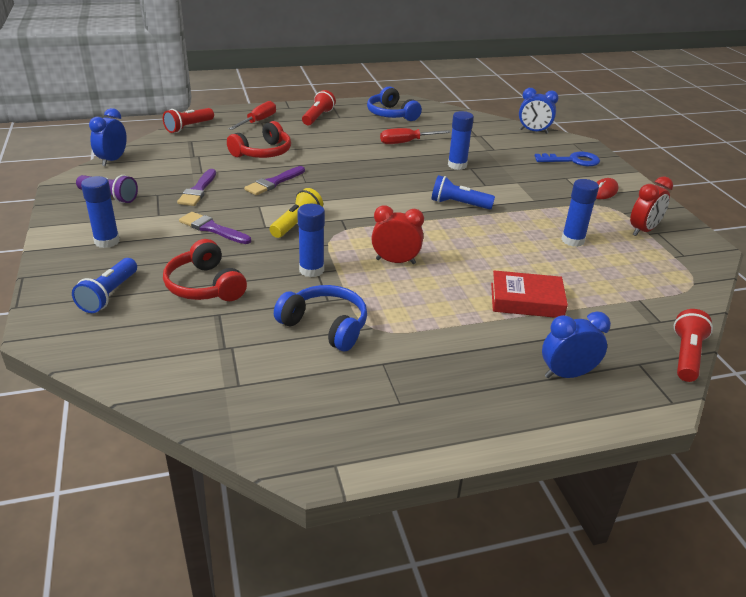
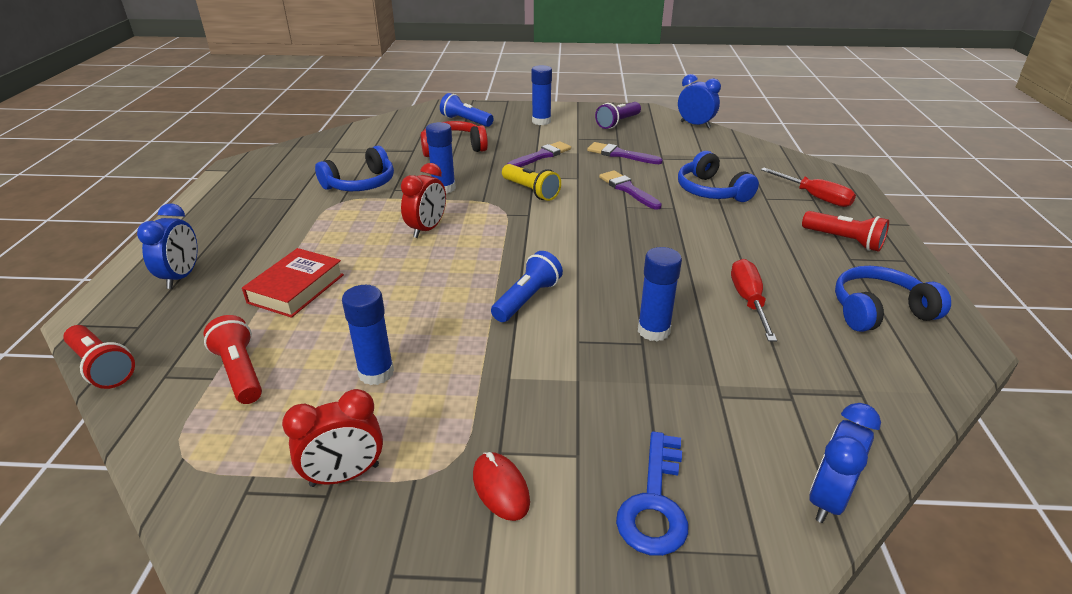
camera: 110 degrees right, 0 degrees up
(188, 127) = (786, 158): red flashlight -> red flashlight (240, 372)
(263, 152) = (711, 191): red headphones -> blue headphones
(643, 230) = (345, 475): red clock -> red clock turned 90 degrees counterclockwise

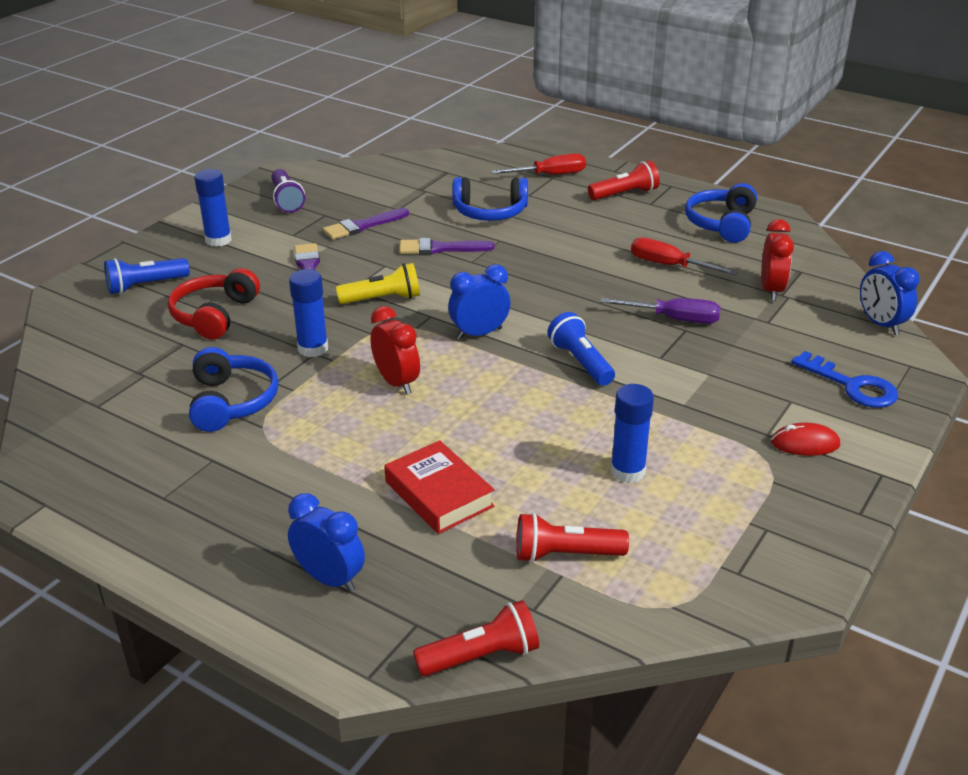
camera: 60 degrees left, 0 degrees up
(345, 475) = (749, 515): red clock -> red clock (771, 290)
(653, 331) = (674, 319): blue glue stick -> purple screwdriver
(695, 125) = (348, 165): blue clock -> blue clock (479, 333)

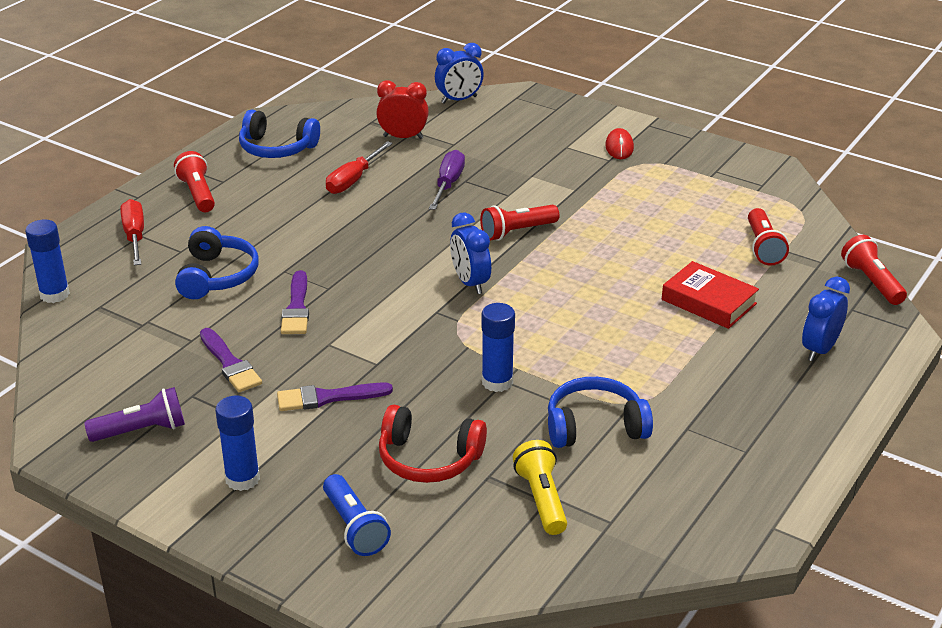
camera: 90 degrees left, 0 degrees up
(383, 299) = (402, 342): yellow flashlight -> yellow flashlight (541, 499)
(396, 383) = (555, 328): red clock -> none
(439, 494) = (709, 301): red book -> red book turned 75 degrees clockwise
(580, 362) = (517, 232): blue flashlight -> red flashlight
(627, 471) = (664, 218): blue glue stick -> blue glue stick (54, 294)
(852, 386) = (545, 121): blue key -> none

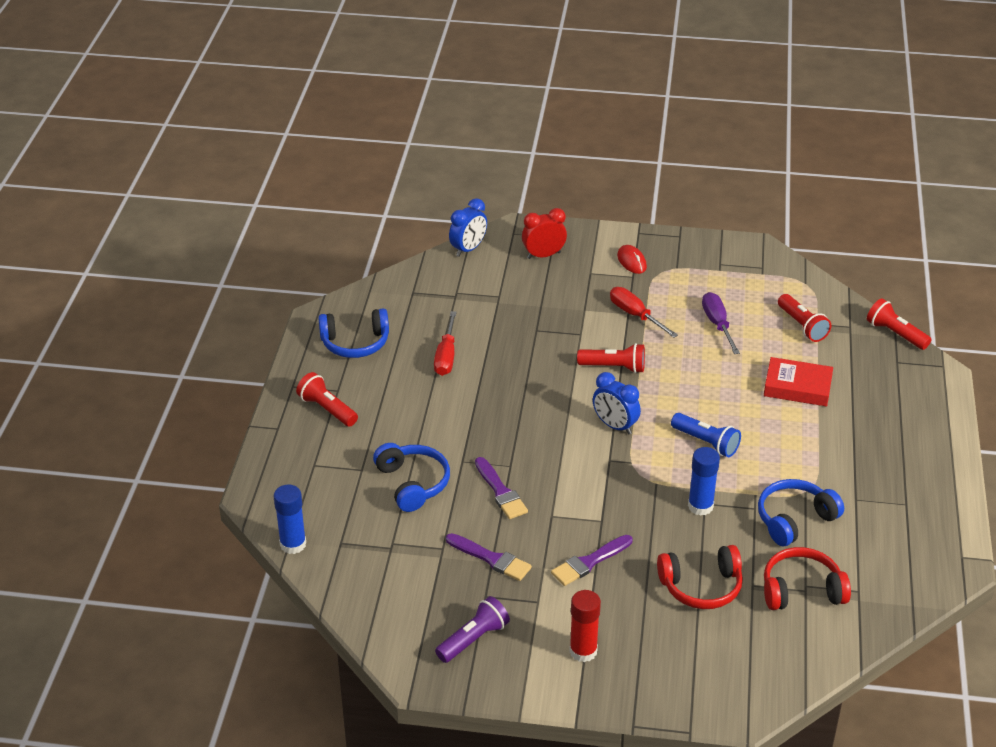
camera: 25 degrees left, 5 degrees up
(135, 236) = (310, 467): red screwdriver -> red screwdriver (635, 315)
(242, 479) = (583, 651): blue glue stick -> red glue stick
(354, 527) = (693, 659): blue flashlight -> blue flashlight (706, 442)
(403, 137) = (452, 301): red clock -> red clock (543, 255)
(448, 184) = (526, 337): purple screwdriver -> purple screwdriver (717, 324)
(517, 232) = (614, 367): red flashlight -> red flashlight turned 120 degrees counterclockwise
(541, 499) = (801, 590): yellow flashlight -> red headphones
(820, 349) = (898, 404): blue clock -> none

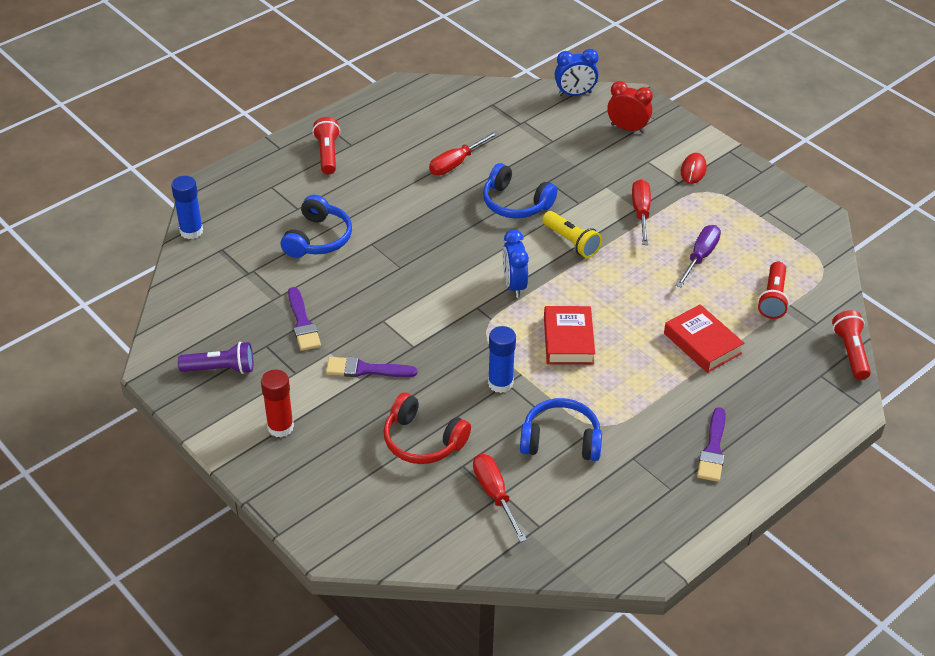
camera: 40 degrees right, 5 degrees up
(355, 343) = (405, 118): blue headphones -> blue headphones (515, 203)
(501, 492) = (369, 281): purple brush -> purple brush (713, 449)
(614, 367) = (571, 242): red flashlight -> yellow flashlight
(706, 442) = (568, 340): blue flashlight -> red book
(801, 590) = (494, 494): red headphones -> red screwdriver

